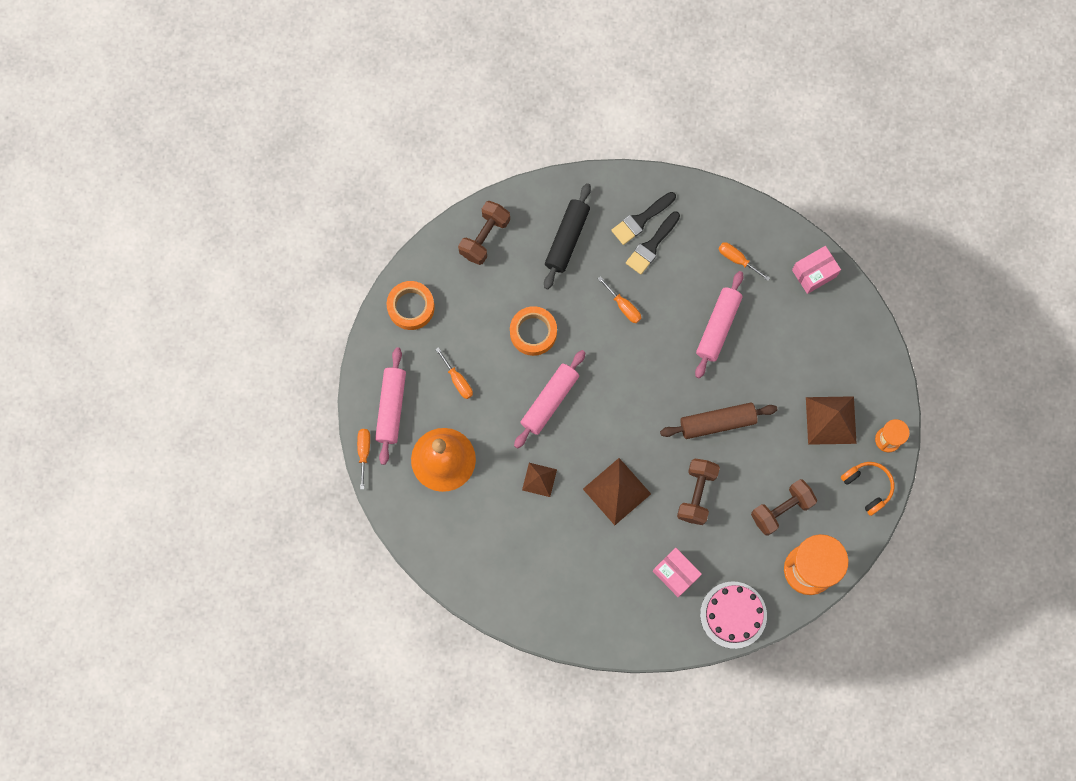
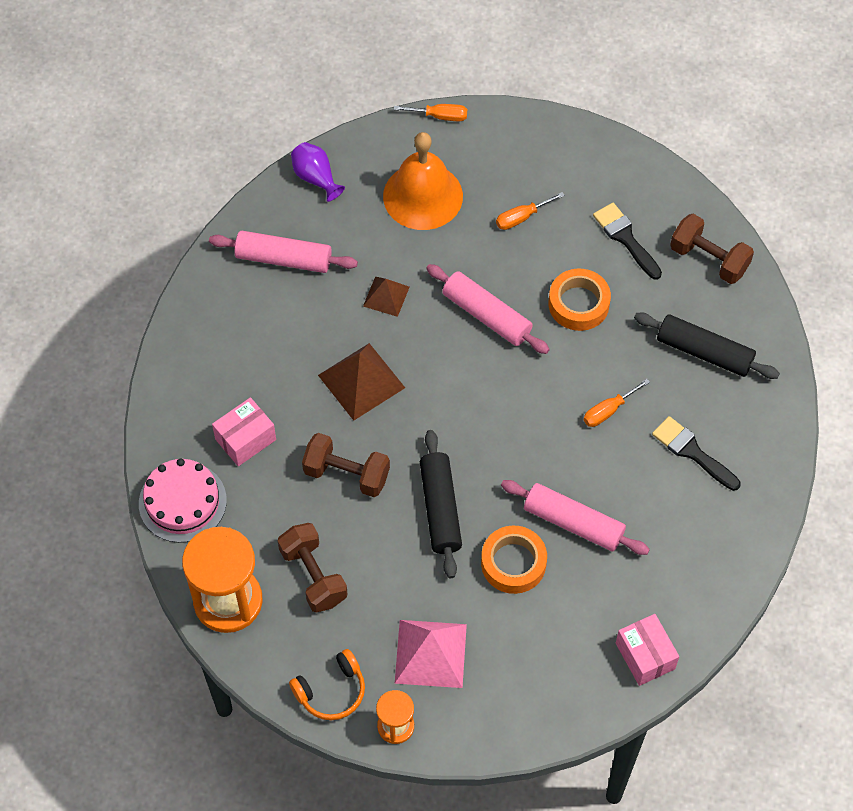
camera: 95 degrees right, 15 degrees down
(391, 407) = (492, 147): pink rolling pin -> pink rolling pin (283, 259)
(411, 307) = (619, 174): orange tape -> orange tape (513, 563)
(432, 547) = (316, 178): none -> purple vase
(641, 220) = (729, 442): black brush -> black brush (625, 238)
(717, 423) = (440, 509): brown rolling pin -> black rolling pin
(737, 259) = (669, 557): orange screwdriver -> none
(830, 420) = (430, 653): brown pyramid -> pink pyramid

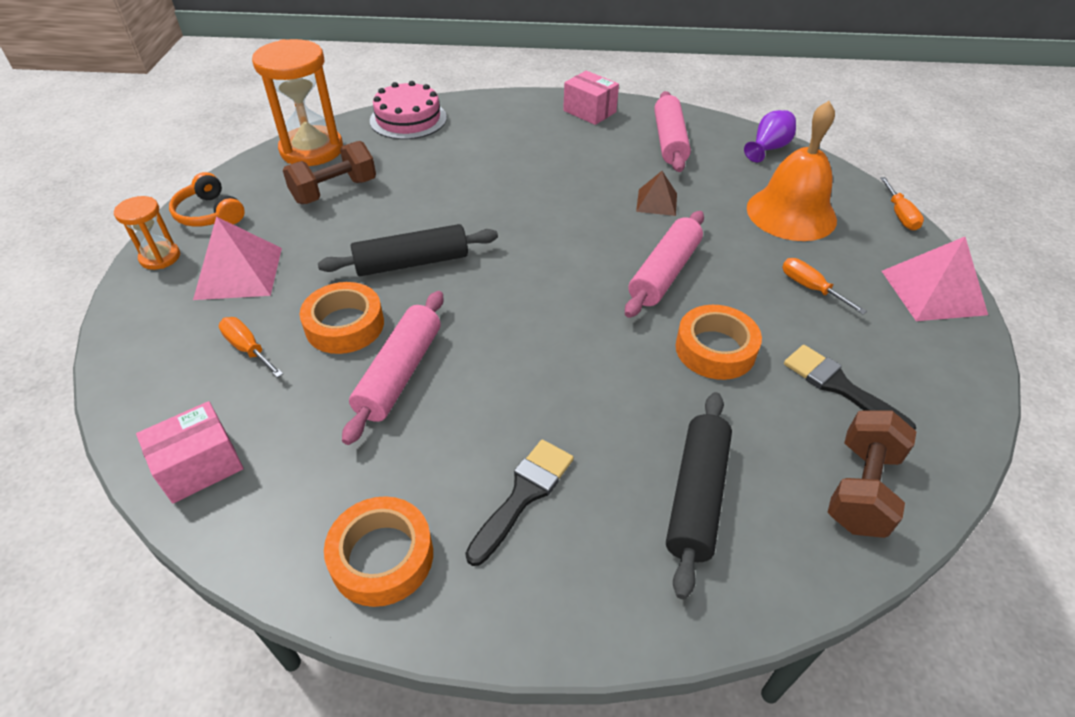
camera: 80 degrees right, 15 degrees down
(245, 439) = (474, 141): pink box -> pink box (589, 111)
(346, 474) = (446, 199): brown dumbbell -> none
(361, 381) = (552, 197): brown pyramid -> none
(539, 137) = (933, 292): none -> pink pyramid
(608, 410) = (568, 393): orange screwdriver -> orange screwdriver (248, 349)
(625, 238) = (839, 387): black brush -> black brush turned 90 degrees counterclockwise
(728, 538) = (382, 557): none -> orange tape

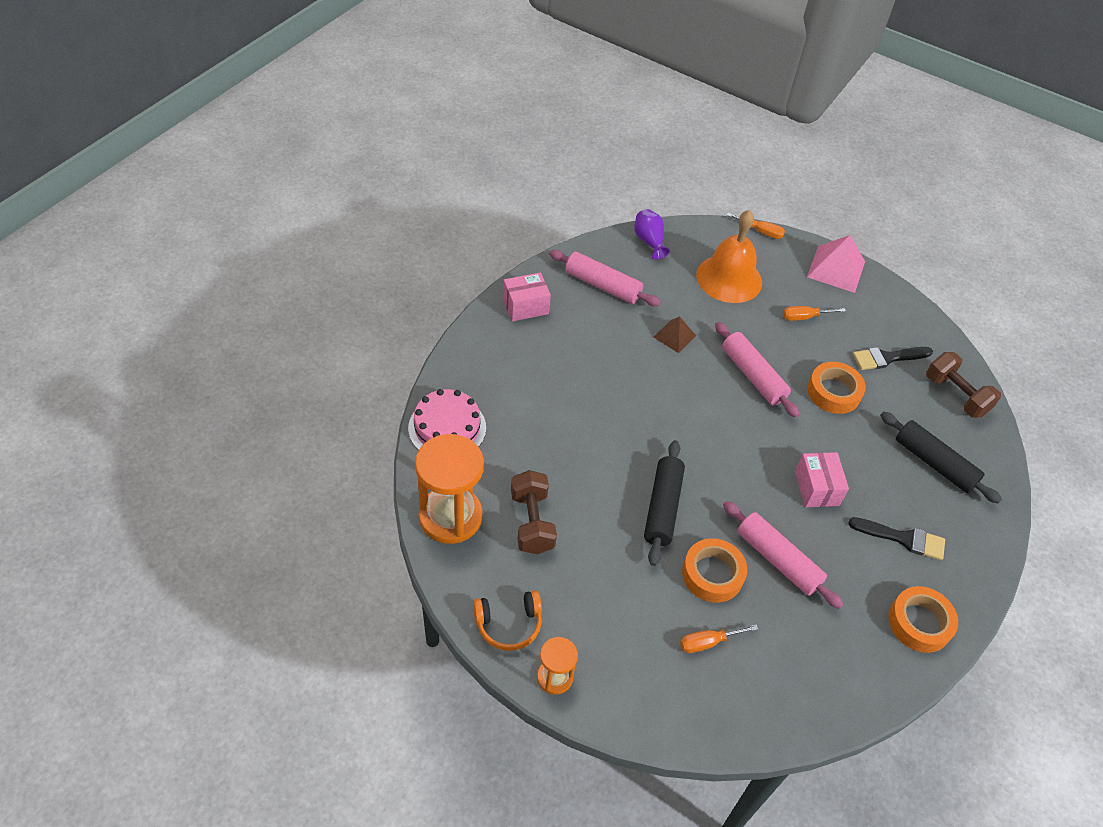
camera: 65 degrees left, 5 degrees up
(200, 466) = (811, 700): pink box -> pink box (816, 488)
(239, 273) = (610, 624): pink pyramid -> none
(523, 495) = (903, 538): black brush -> black brush turned 135 degrees clockwise

